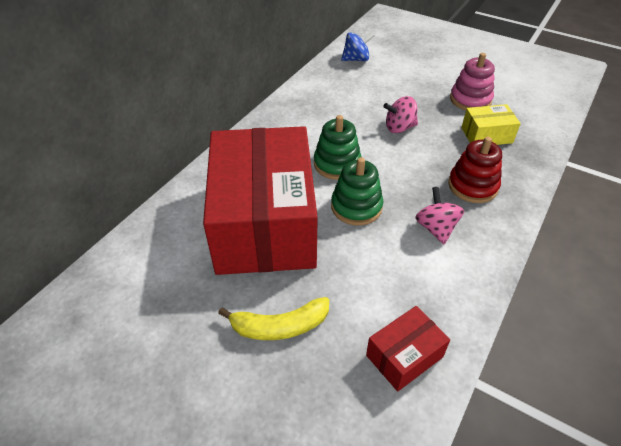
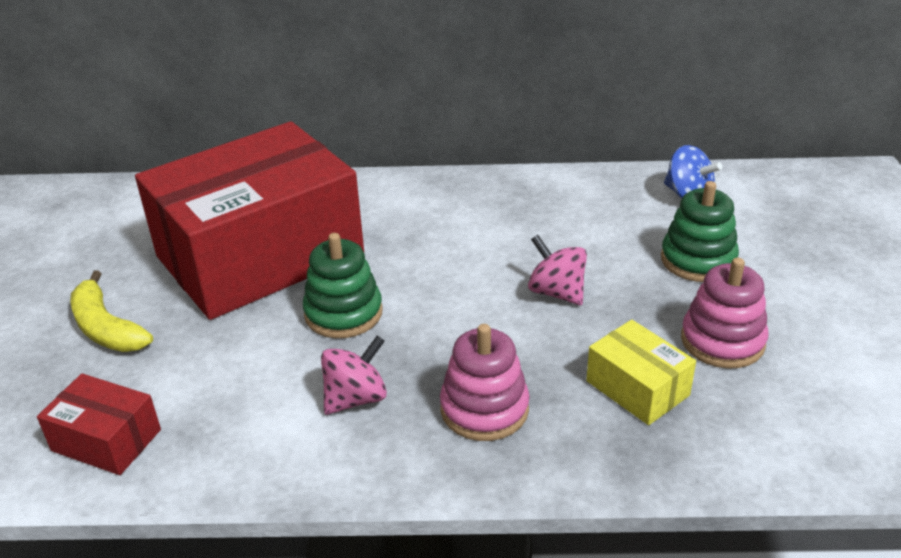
camera: 60 degrees right, 10 degrees down
(337, 164) = (416, 267): green stacking toy -> green stacking toy (698, 260)
(472, 186) = (484, 409): red stacking toy -> pink stacking toy

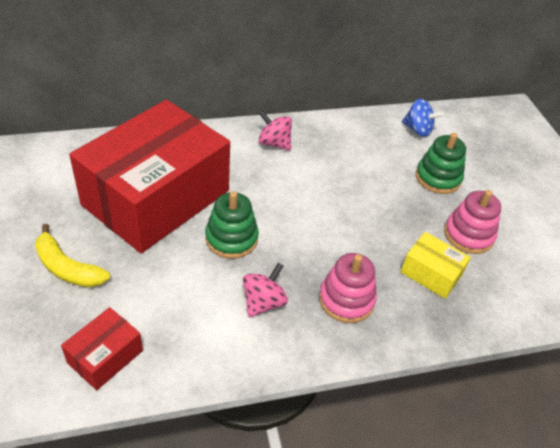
camera: 20 degrees left, 10 degrees up
(106, 440) = (105, 356): red box -> red box turned 60 degrees counterclockwise
(556, 292) = (362, 209): pink spinning top -> pink spinning top (274, 143)

